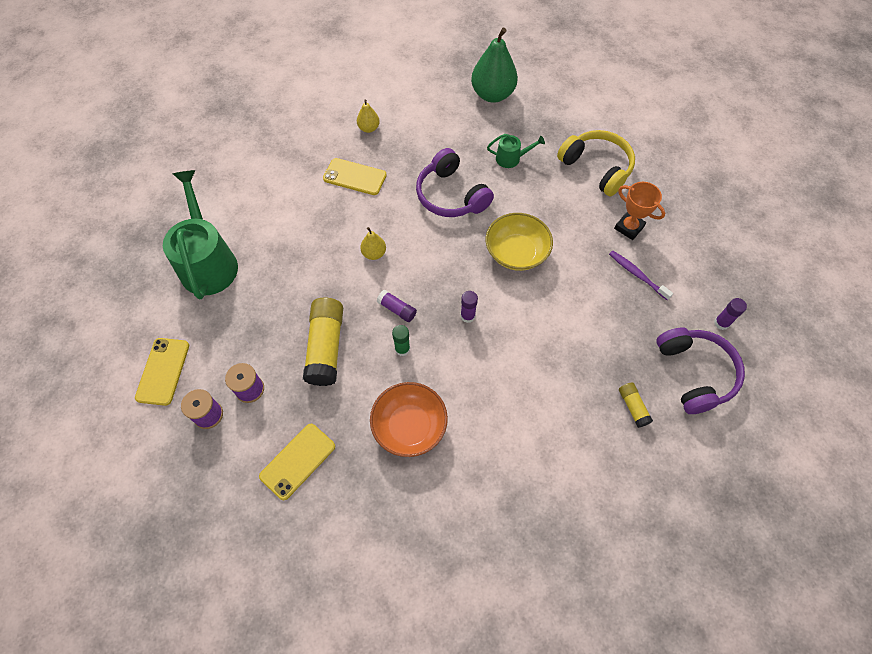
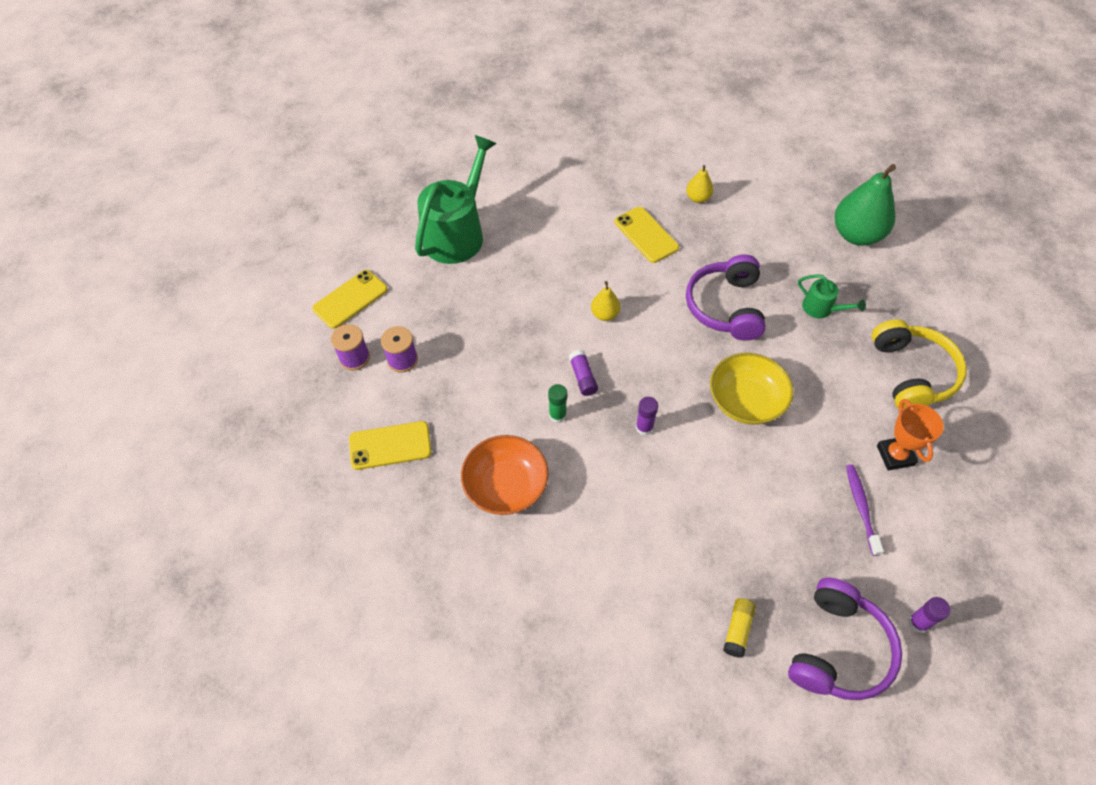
camera: 40 degrees right, 5 degrees down
(326, 347) = (492, 368): yellow glue stick -> none

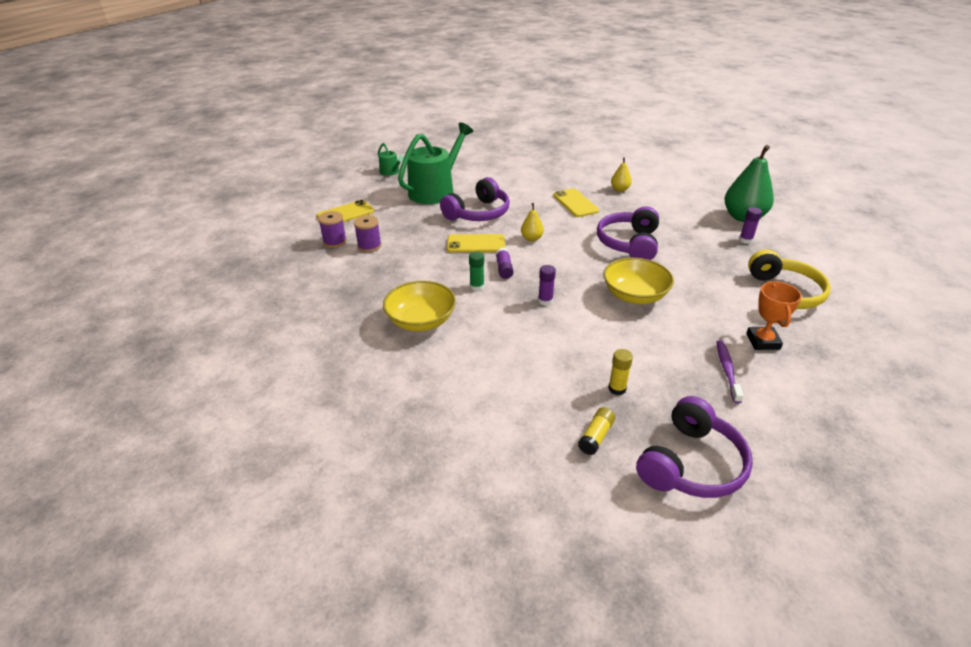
camera: 10 degrees right, 20 degrees down
(390, 446) = (340, 289): yellow phone -> yellow phone (476, 244)
(506, 486) = (421, 321): orange bowl -> yellow bowl
(526, 273) = (478, 213): none -> purple headphones
(748, 556) = (617, 389): none -> yellow glue stick
(821, 308) = (708, 252): green watering can -> green watering can (391, 172)
(918, 622) = (774, 456): purple glue stick -> purple glue stick (745, 240)

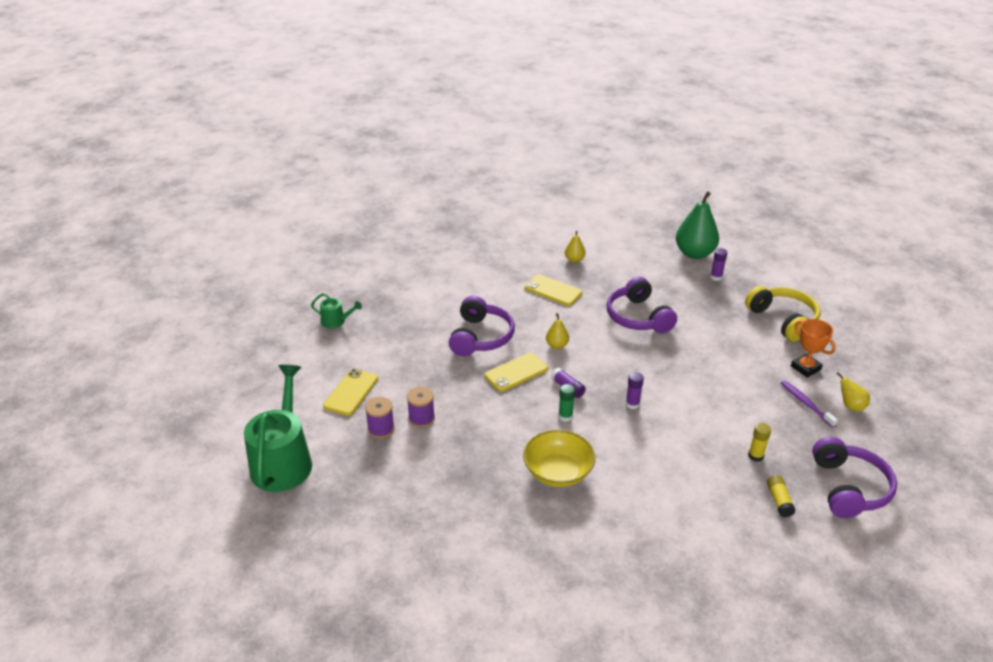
camera: 35 degrees left, 0 degrees up
(435, 191) = (410, 327): green watering can -> green watering can (283, 461)
(634, 295) = (690, 367): yellow bowl -> none
(780, 394) = (850, 406): none -> yellow pear

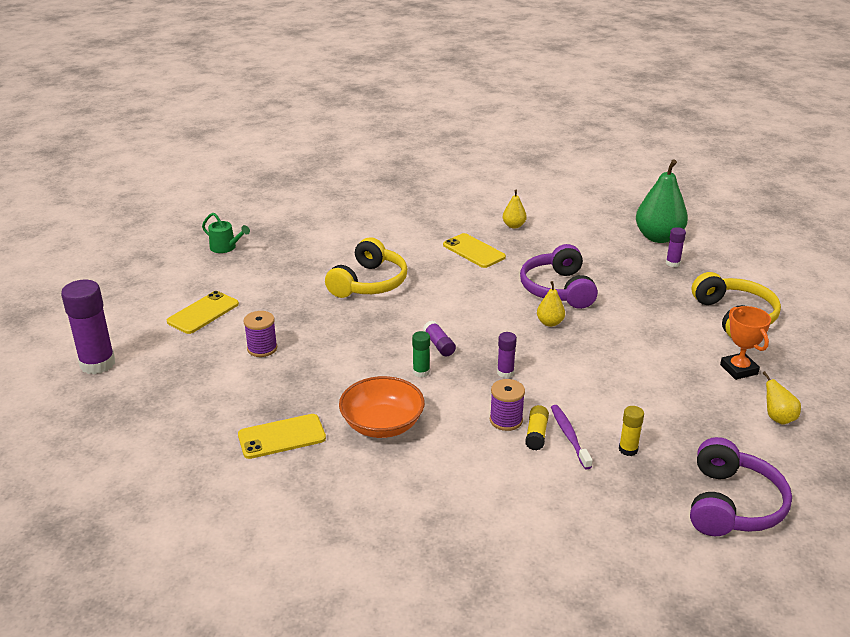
camera: 15 degrees right, 5 degrees down
(283, 461) = (97, 364): green watering can -> purple glue stick
(381, 429) = (214, 351): purple spool -> purple spool (506, 420)
(480, 337) = (369, 283): purple headphones -> yellow headphones
(516, 372) = (389, 321): yellow phone -> yellow phone (282, 437)
(557, 345) = (449, 303): yellow pear -> yellow pear (550, 323)
(558, 472) = (382, 424): yellow bowl -> orange bowl
(779, 501) = (633, 502): yellow glue stick -> yellow glue stick (536, 434)
(806, 403) = (720, 406): purple toothbrush -> purple toothbrush (569, 436)

